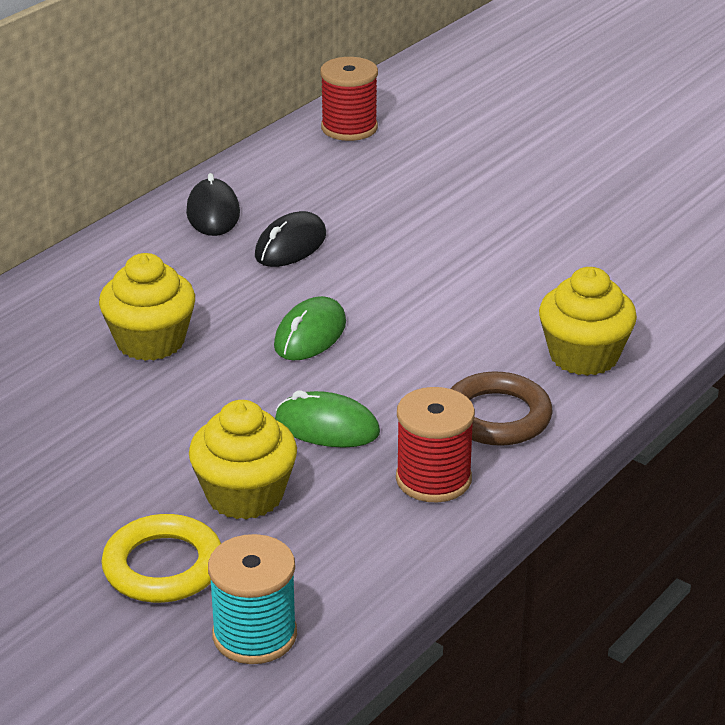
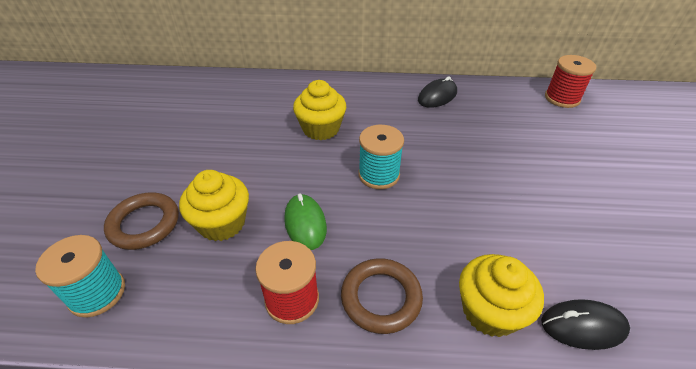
camera: 55 degrees right, 10 degrees up
(163, 566) = (144, 224): yellow ring -> brown ring
(290, 245) = (443, 130): black mouse -> black mouse (583, 326)
(310, 335) = (379, 175): green mouse -> turquoise spool

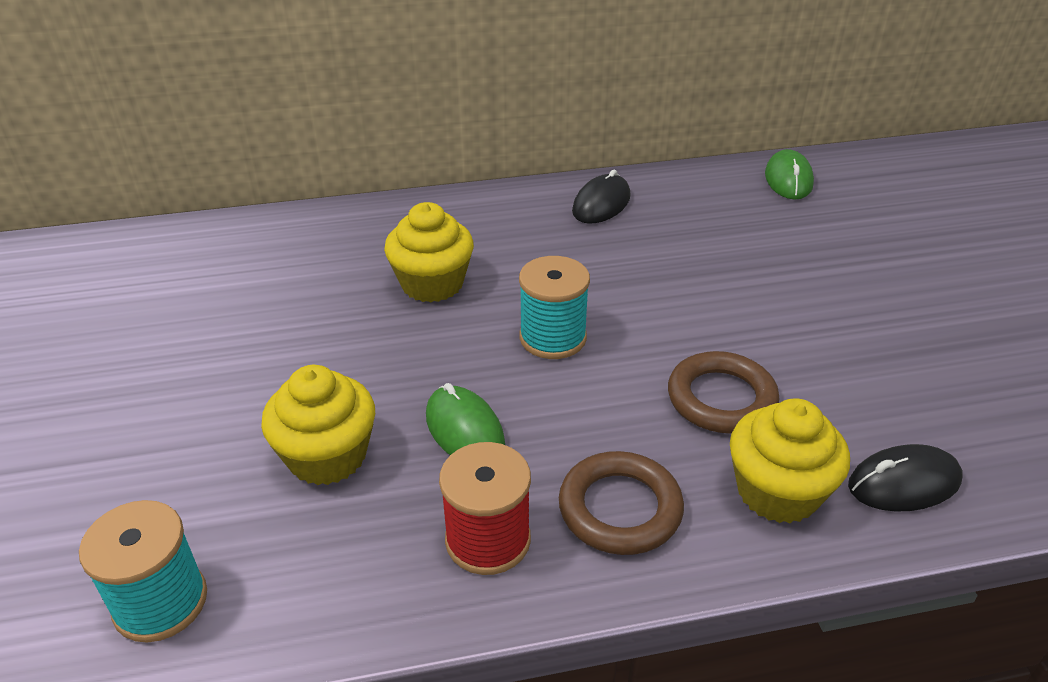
camera: 15 degrees left, 5 degrees down
(144, 224) = (192, 484): brown ring -> brown ring (721, 399)
(562, 98) = (788, 179): red spool -> green mouse

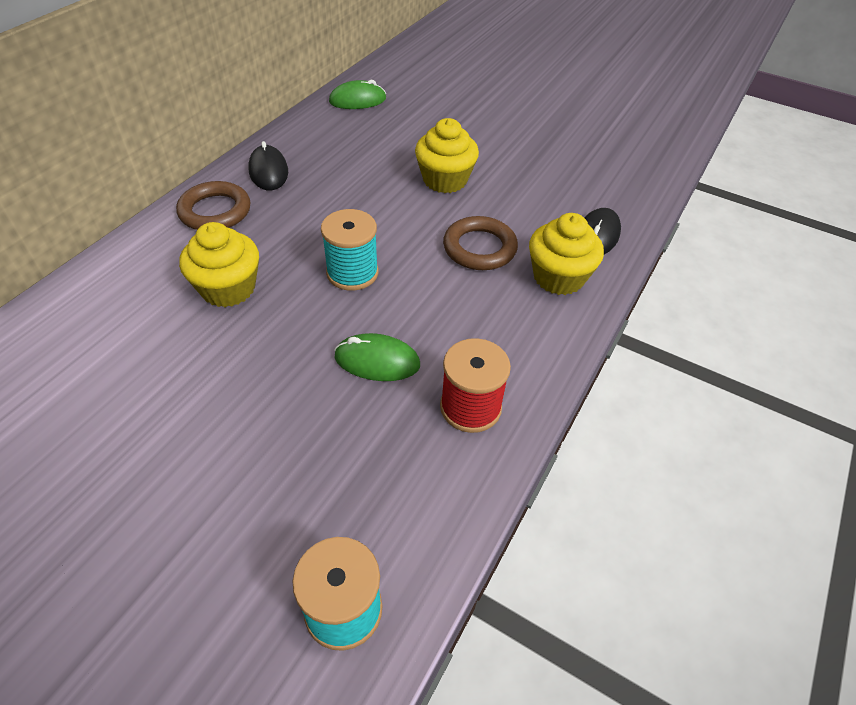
camera: 50 degrees left, 10 degrees up
(327, 456) = (318, 440): yellow cupcake -> yellow cupcake (445, 180)
(620, 508) = (507, 339): brown ring -> brown ring (215, 211)
(788, 179) = (357, 100): green mouse -> green mouse turned 60 degrees counterclockwise

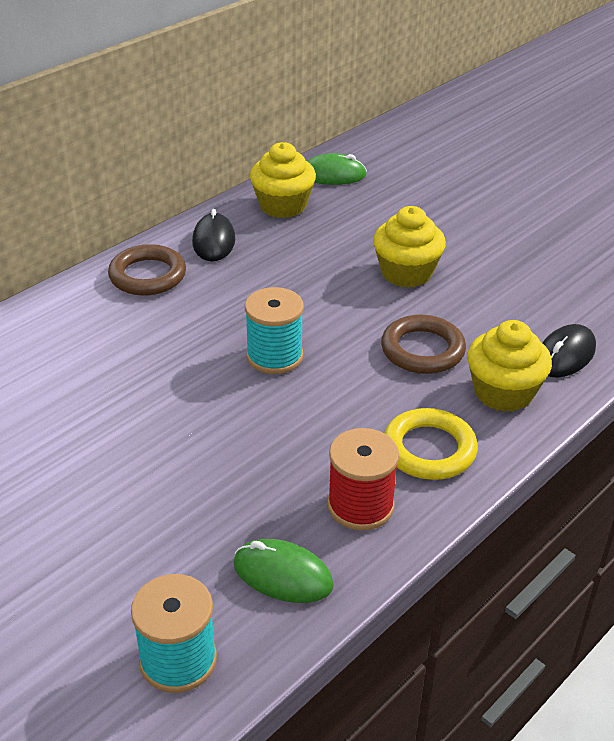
camera: 15 degrees right, 10 degrees down
(228, 288) = (142, 353): yellow cupcake -> yellow cupcake (283, 206)
(377, 361) = (275, 446): green mouse -> green mouse (282, 575)
(513, 341) = (429, 449): none -> yellow ring

